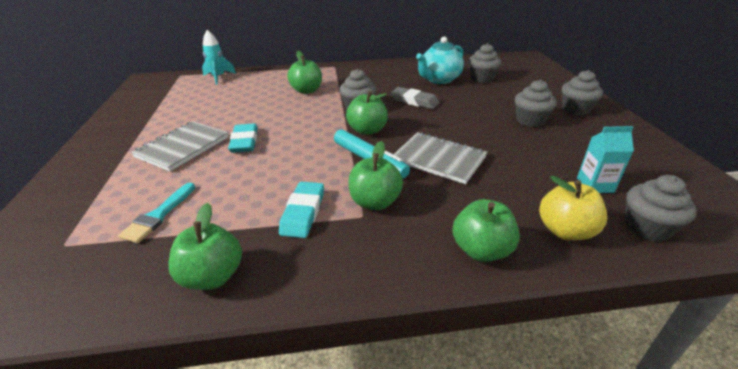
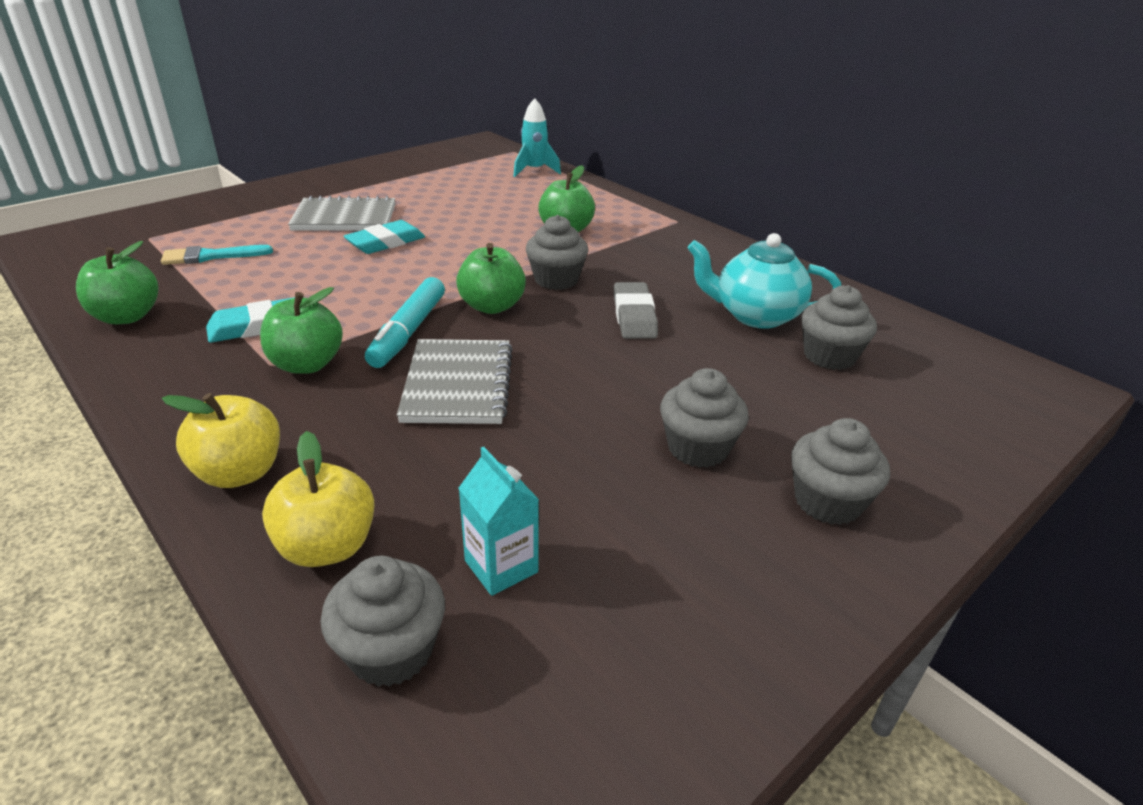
camera: 55 degrees right, 0 degrees up
(481, 250) = (240, 472): green apple -> yellow apple

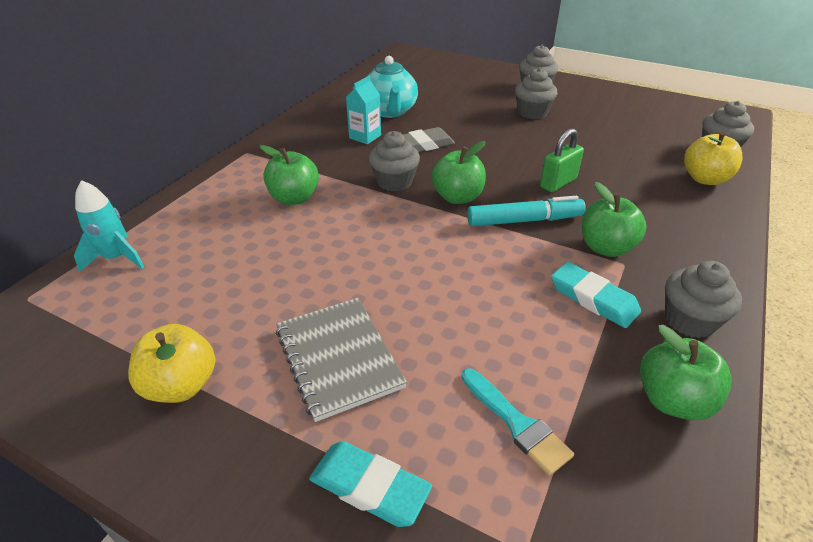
camera: 110 degrees left, 5 degrees up
(240, 472) = (709, 224): yellow apple -> yellow apple (181, 385)
(386, 242) = (386, 294): turquoise eraser -> turquoise eraser (369, 487)
(458, 384) = (558, 183): grey notebook -> green padlock
(501, 566) = (655, 139): turquoise carton -> turquoise carton (365, 137)
(829, 356) = (419, 92): grey cupcake -> grey cupcake (689, 320)

